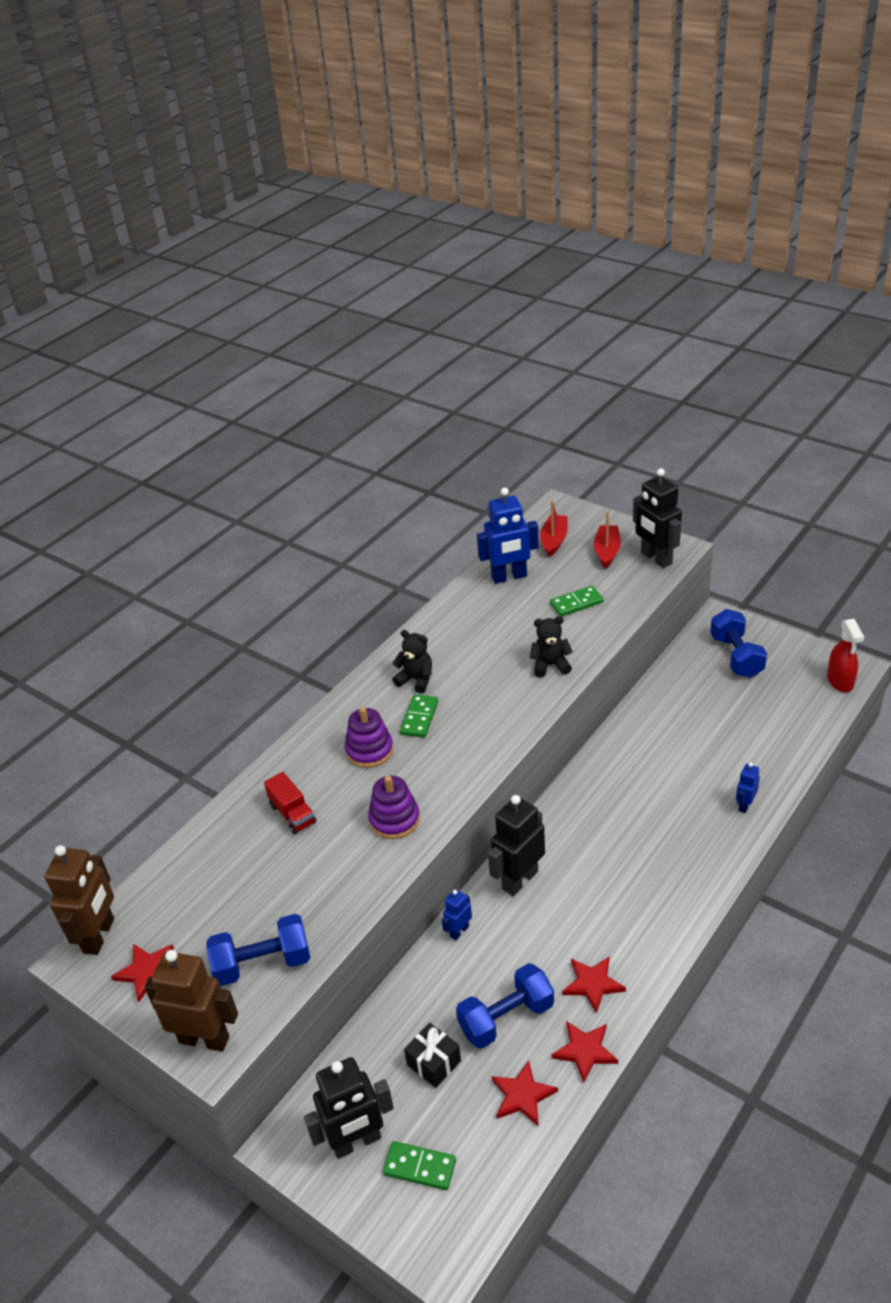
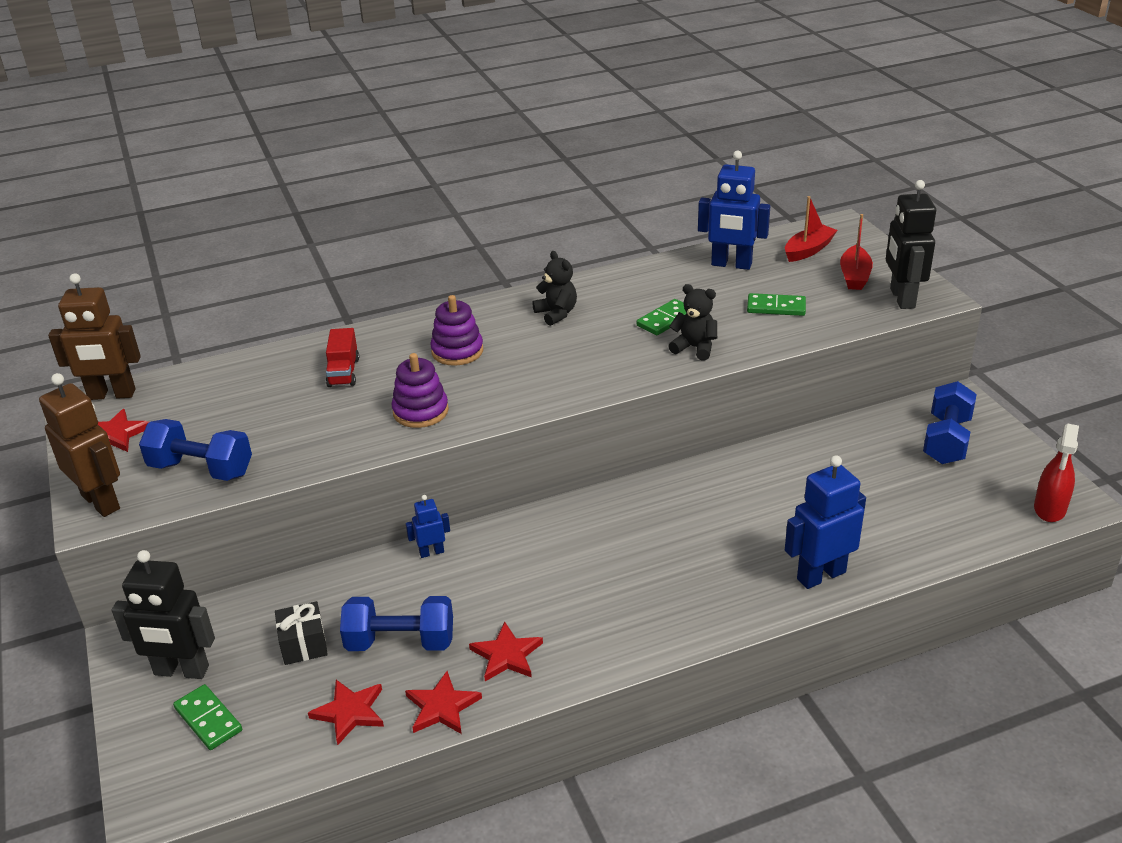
camera: 30 degrees right, 5 degrees down
(99, 936) = (111, 395): brown robot -> brown robot turned 45 degrees clockwise
(419, 718) = (527, 343): green domino -> green domino (665, 320)
(519, 880) = (527, 537): black robot -> none
(607, 551) = (854, 276): red boat -> red boat turned 150 degrees clockwise
(745, 805) = (820, 575): blue robot -> blue robot, size x1.95

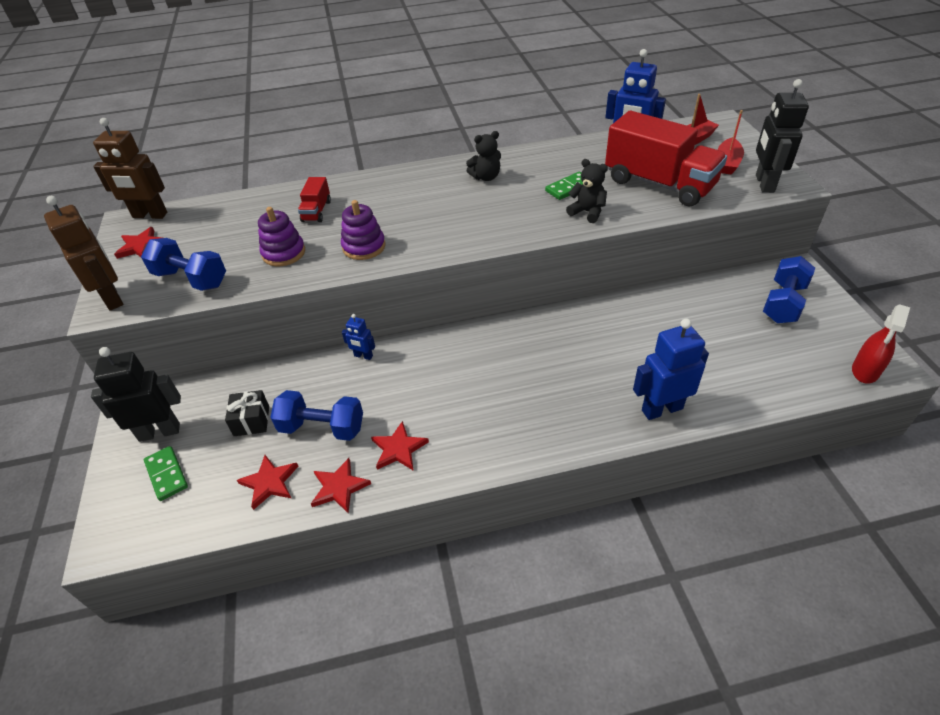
camera: 10 degrees right, 10 degrees up
(181, 671) = (159, 432): black robot -> black robot turned 150 degrees clockwise
(431, 552) = (363, 356): blue robot -> blue robot turned 150 degrees counterclockwise
(457, 351) = (404, 201): purple stacking toy -> purple stacking toy (283, 253)
(556, 314) = (486, 177): black teddy bear -> black teddy bear turned 90 degrees clockwise
(776, 307) = (659, 184): green domino -> red truck

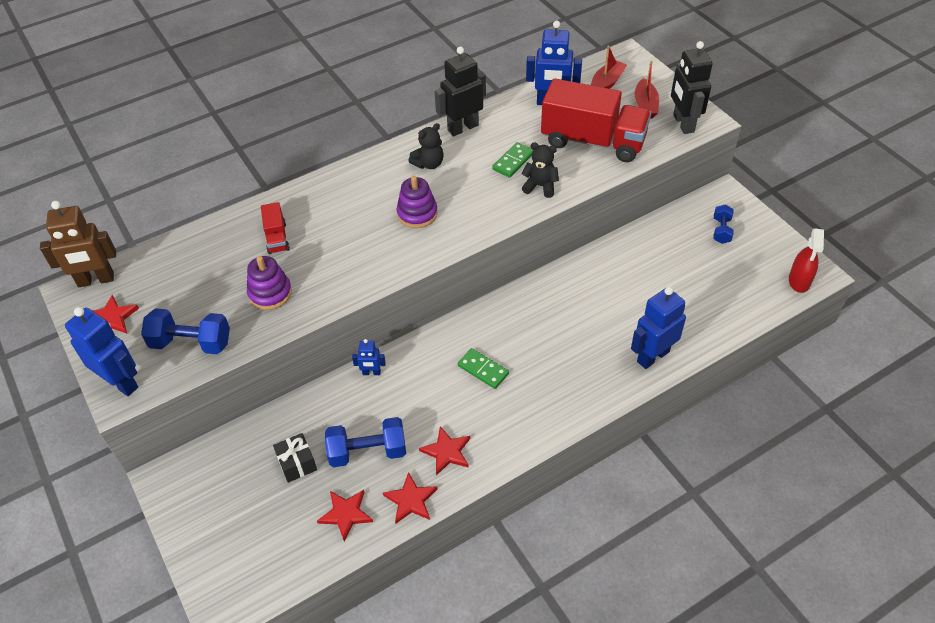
camera: 20 degrees left, 5 degrees up
(112, 298) = (121, 382): brown robot -> blue robot
(159, 432) = (212, 498): black robot -> black robot (462, 128)
(166, 474) = (244, 535): green domino -> green domino (483, 370)
(364, 247) = (347, 269): purple stacking toy -> purple stacking toy (417, 214)
(783, 303) = (721, 230): blue dumbbell -> blue dumbbell, size x0.60

